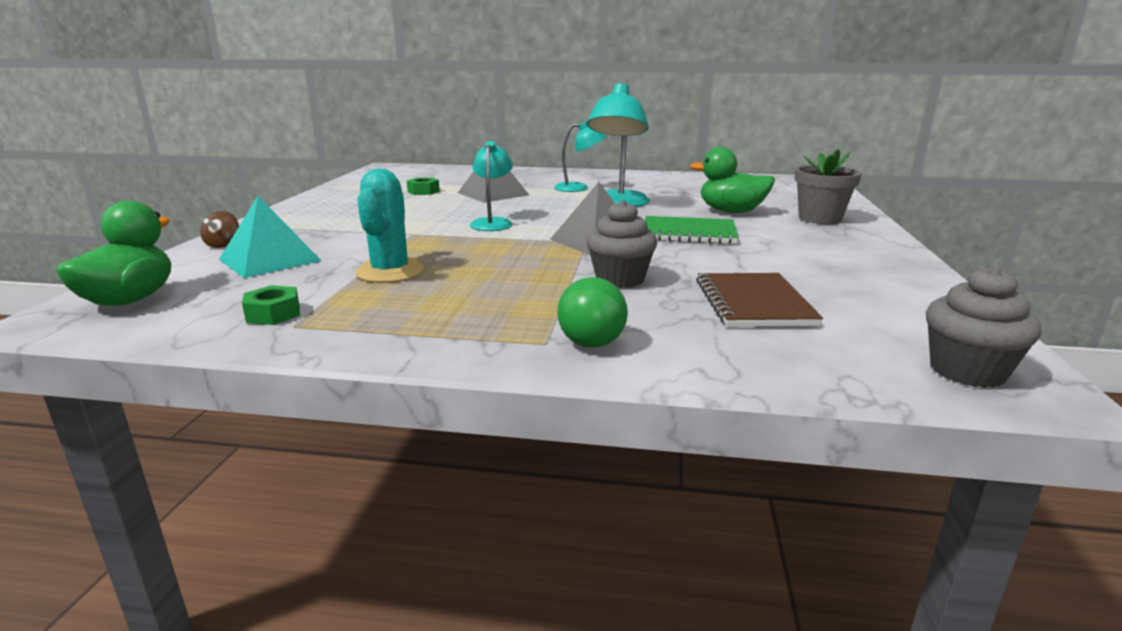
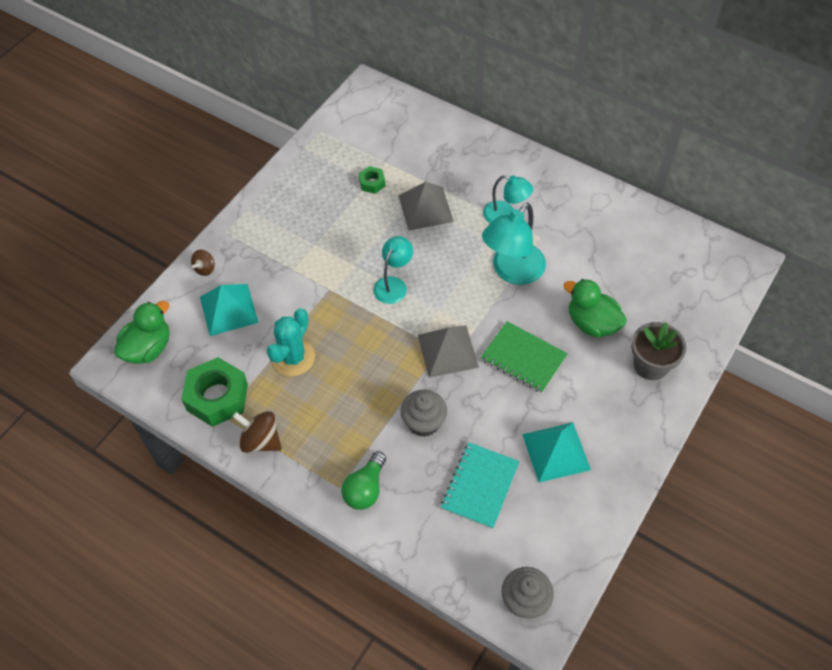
camera: 25 degrees right, 35 degrees up
(273, 314) = (217, 397): green nut -> green nut, size x2.05
(373, 332) = (261, 440): none -> brown spinning top
(753, 302) = (480, 486): brown notebook -> turquoise notebook
(807, 268) = (556, 451): none -> turquoise pyramid

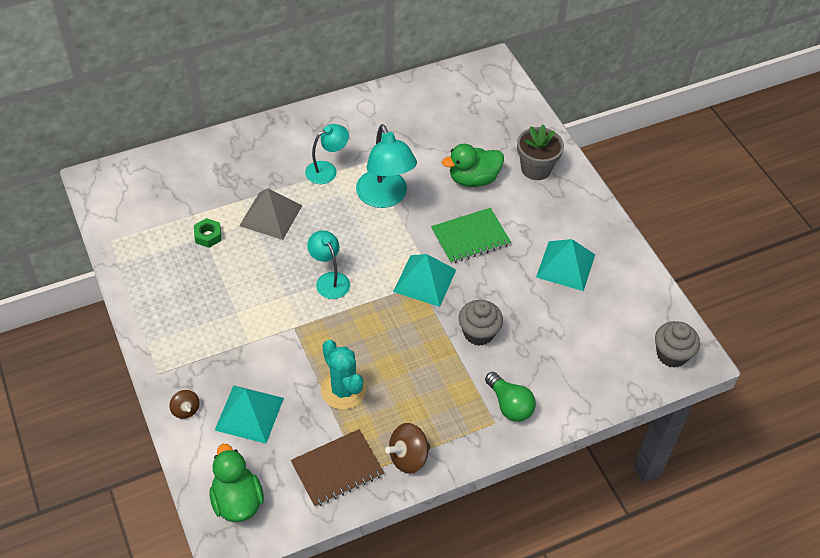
camera: 60 degrees left, 5 degrees down
(217, 397) = (337, 469): green nut -> brown notebook
(448, 351) = (425, 280): grey pyramid -> turquoise pyramid
(480, 486) = (560, 328): turquoise notebook -> none

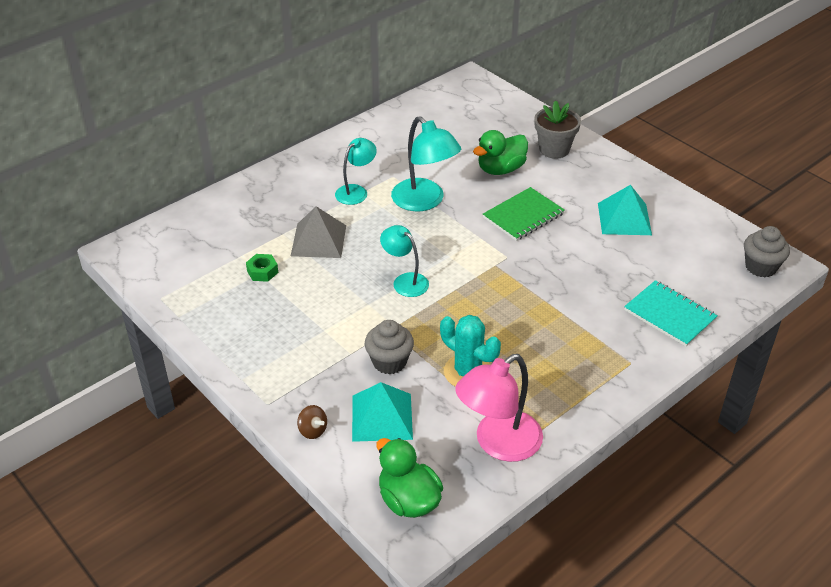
camera: 15 degrees left, 10 degrees down
(337, 469) = (498, 443): brown notebook -> pink lamp
(408, 457) = (563, 414): brown spinning top -> none
(425, 280) = (499, 260): turquoise pyramid -> none
(478, 333) = (574, 291): grey cupcake -> grey cupcake (389, 362)
(509, 405) = (636, 344): green light bulb -> none
(556, 382) = (669, 315): none -> turquoise notebook

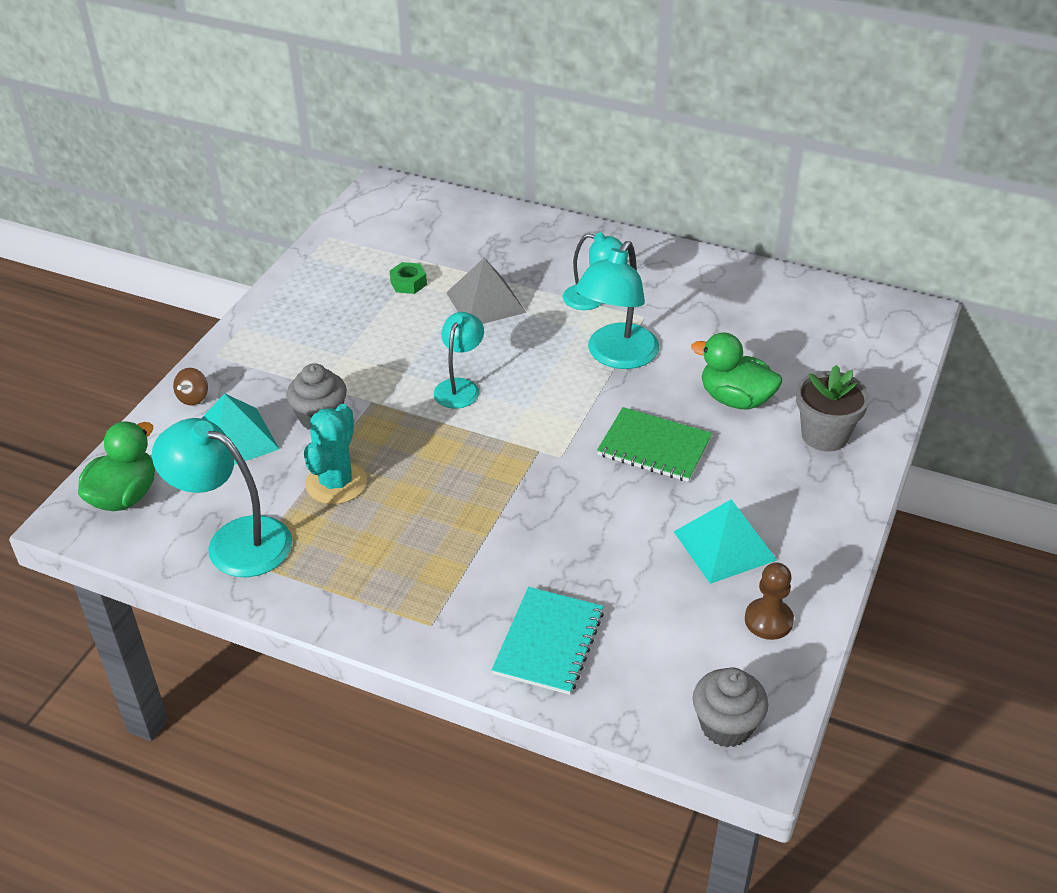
camera: 65 degrees right, 0 degrees up
(498, 443) = (234, 541): pink lamp -> turquoise lamp
(690, 224) = (768, 620): none -> brown pawn

